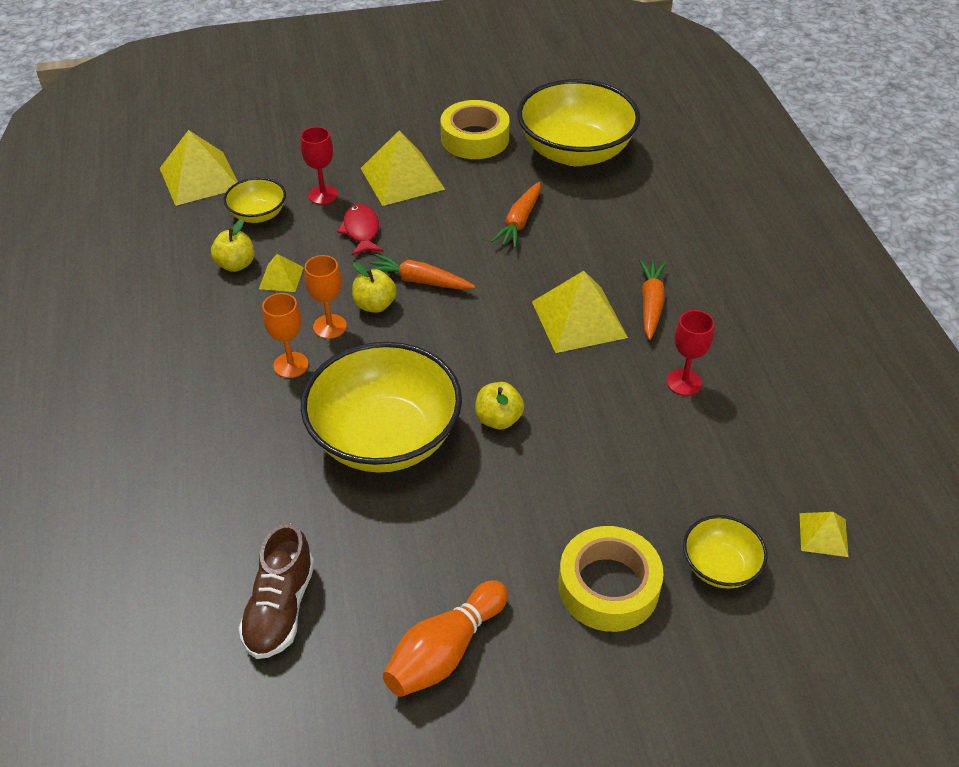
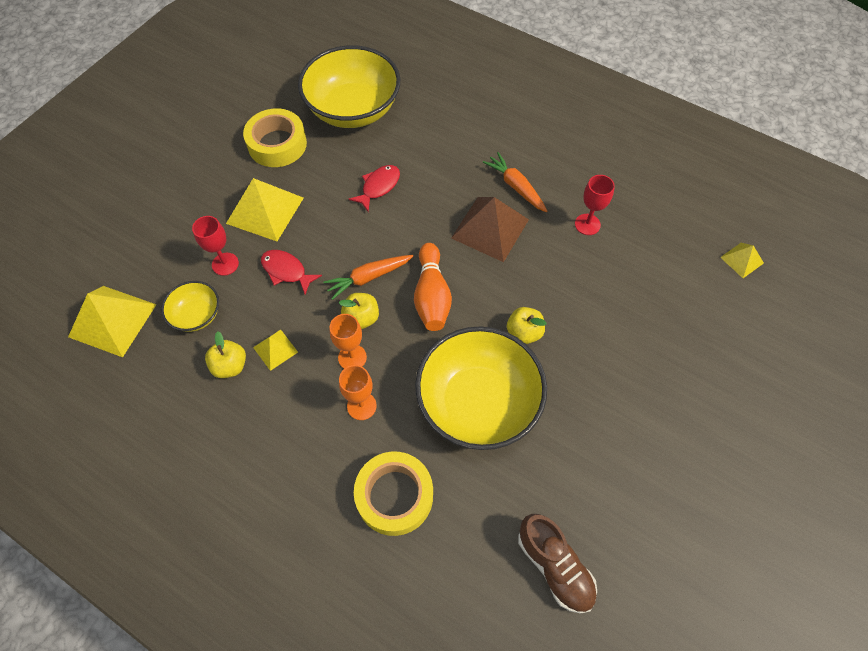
camera: 45 degrees left, 15 degrees up
(445, 651) = (663, 499): orange bowling pin -> orange bowling pin (431, 296)
(519, 222) = (378, 187): orange carrot -> red fish
(579, 319) = (490, 228): yellow pyramid -> brown pyramid
(608, 586) = (689, 382): yellow tape -> yellow tape (394, 496)
(719, 566) = (721, 321): yellow bowl -> none

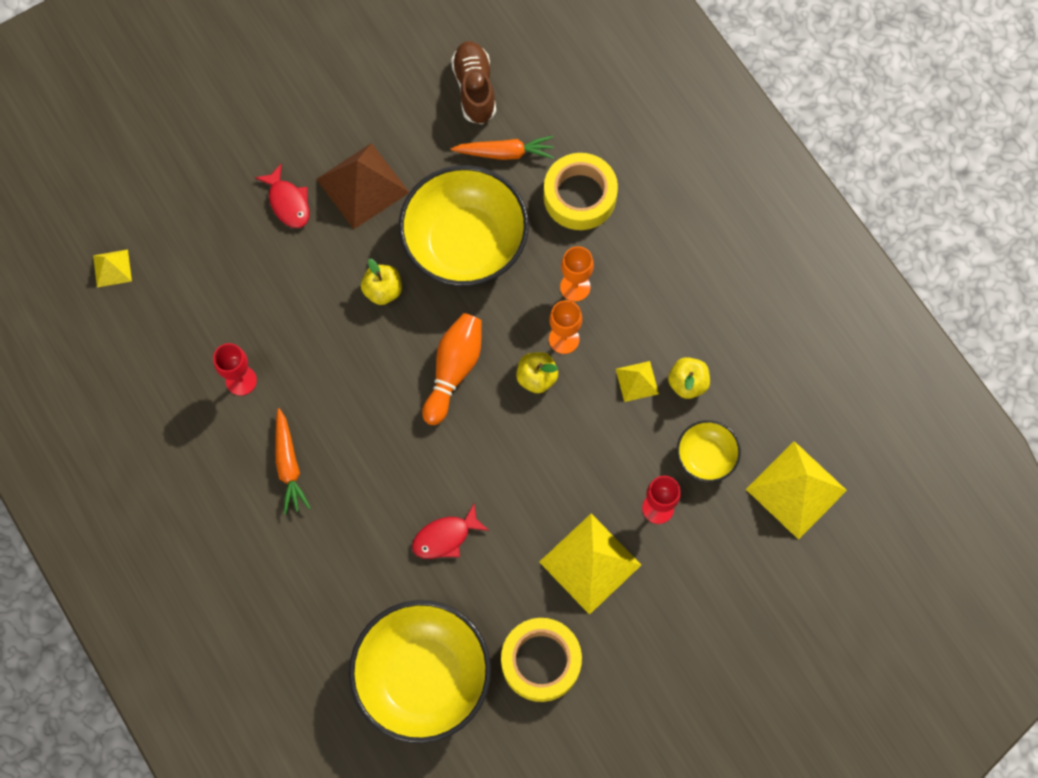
camera: 155 degrees left, 10 degrees up
(286, 271) = (594, 469): red fish -> red fish (288, 202)
(368, 277) = (509, 421): orange carrot -> orange carrot (505, 153)
(490, 228) = (349, 423): brown pyramid -> brown pyramid (362, 185)

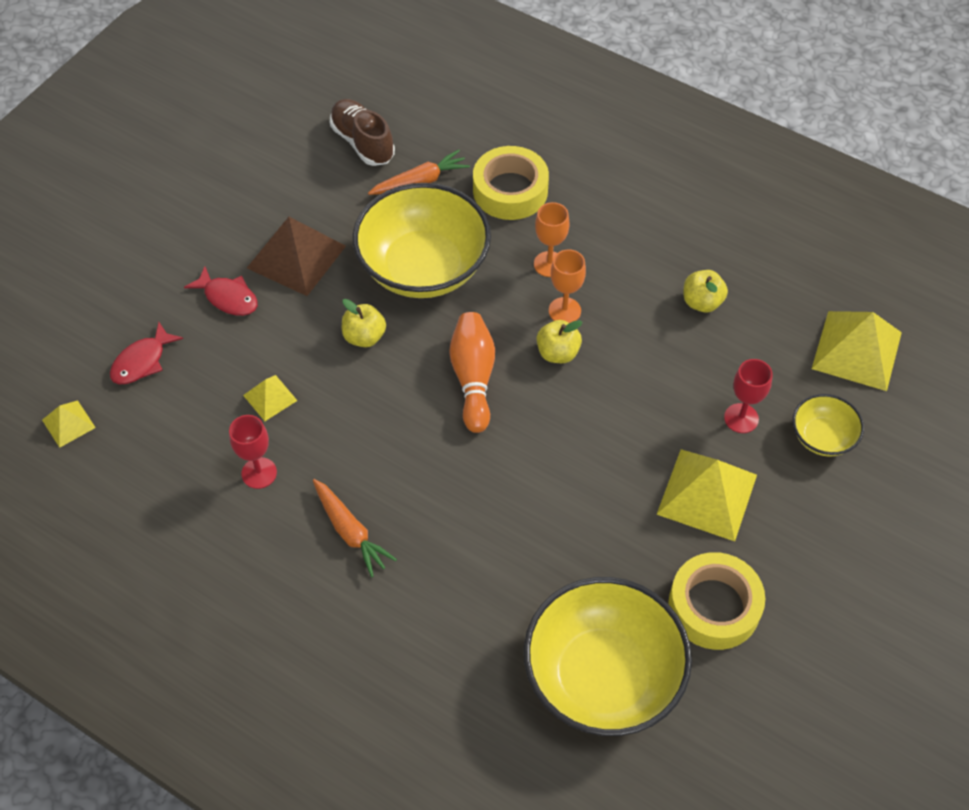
camera: 25 degrees left, 15 degrees down
(445, 537) = (550, 531): red fish -> red fish (142, 361)
(637, 381) = (654, 319): yellow pyramid -> yellow pyramid (270, 397)
(706, 456) = (757, 356): yellow bowl -> yellow bowl (822, 437)

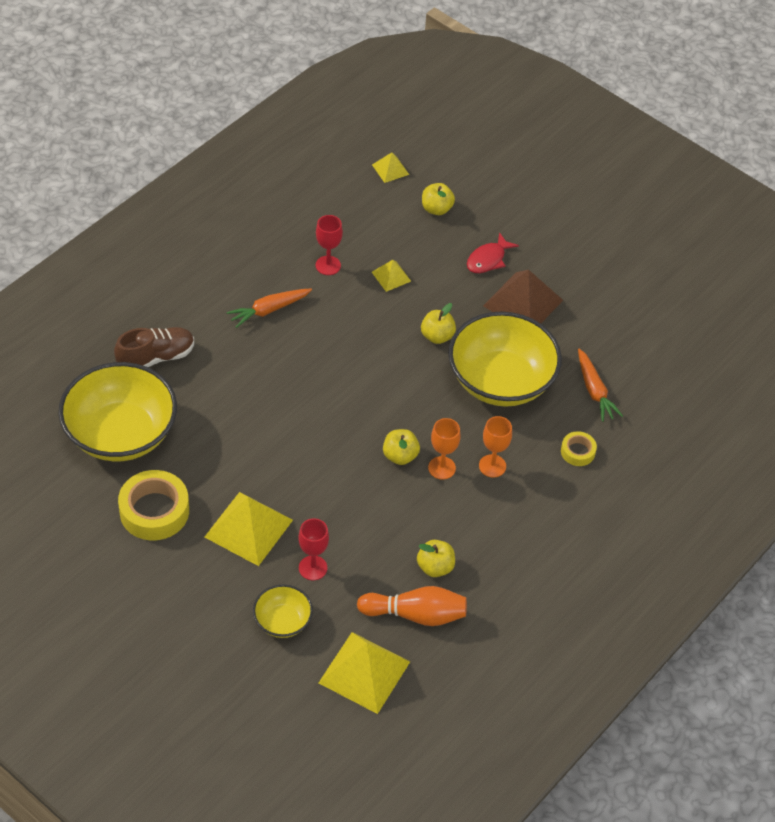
camera: 95 degrees right, 5 degrees down
(142, 361) = (436, 209): red fish -> yellow apple
(362, 142) = (643, 357): brown shoe -> brown shoe (156, 357)
(473, 378) = (385, 398): orange bowling pin -> orange bowling pin (415, 614)
(510, 191) = (577, 452): yellow tape -> yellow tape, size x0.52

